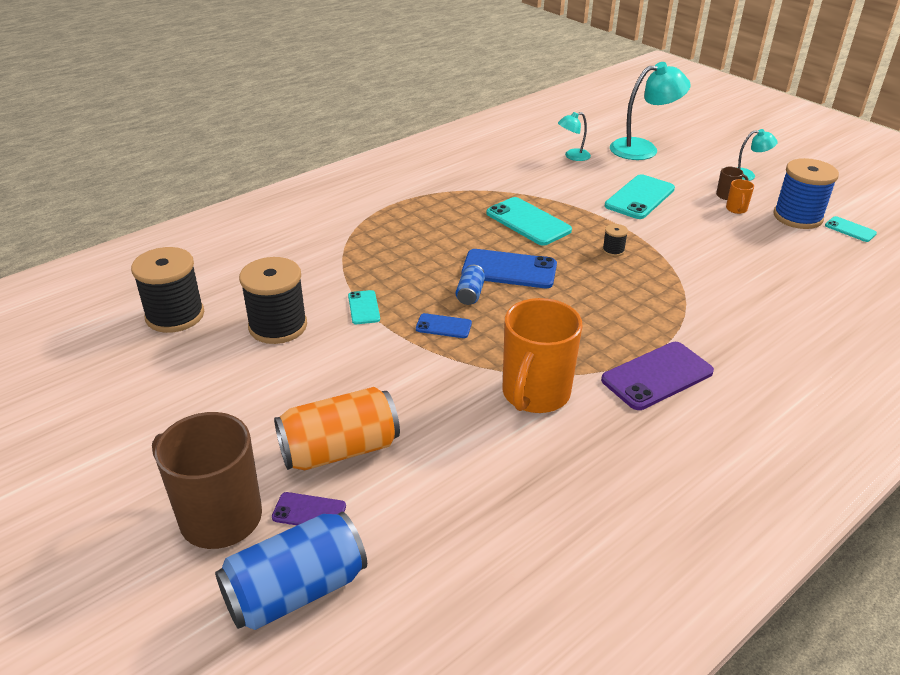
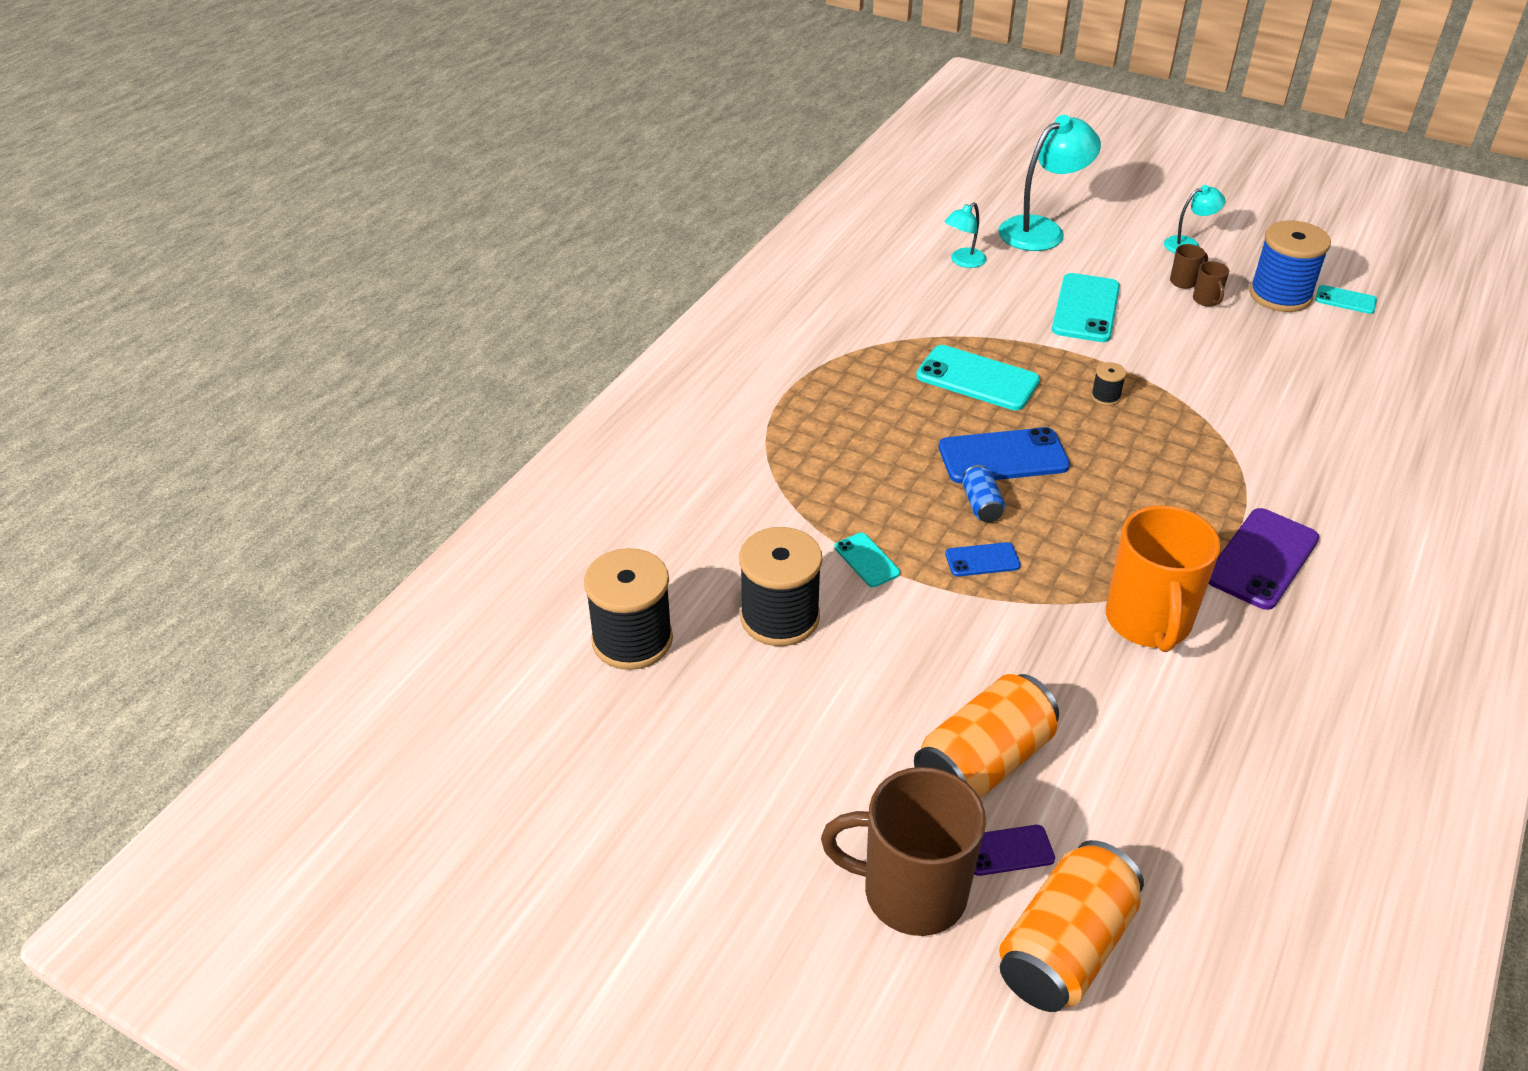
camera: 20 degrees left, 5 degrees up
(296, 590) = (1065, 947): blue can -> orange can
(736, 209) = (1206, 300): orange mug -> brown mug

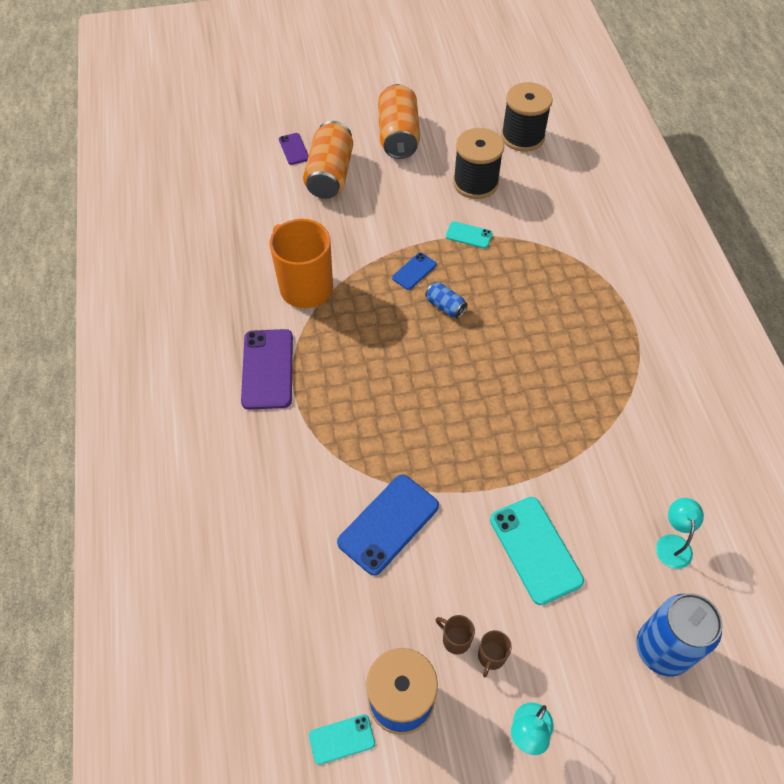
camera: 140 degrees right, 15 degrees up
(911, 892) = (318, 116): brown mug -> none
(977, 379) = (538, 409): turquoise phone -> none
(1003, 457) = (464, 350): blue phone -> blue phone (388, 524)
(1008, 850) = (294, 149): purple phone -> purple phone turned 60 degrees counterclockwise
(1041, 230) = (662, 649): turquoise lamp -> blue can
(1065, 947) = (249, 131): orange can -> orange can (398, 136)
(1105, 397) = (446, 451): black spool -> none

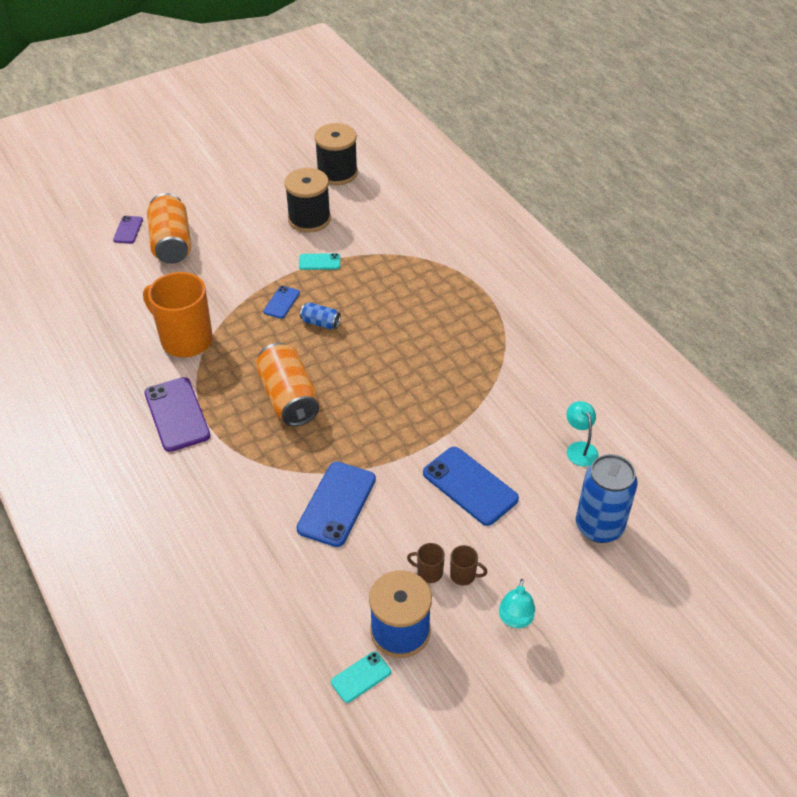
camera: 20 degrees left, 10 degrees down
(294, 149) = (128, 230): purple phone -> purple phone turned 45 degrees clockwise
(398, 136) = (223, 197): orange can -> orange can (289, 398)
(491, 656) = (463, 575): brown mug -> brown mug turned 75 degrees counterclockwise
(535, 550) = (470, 486): turquoise phone -> blue phone

